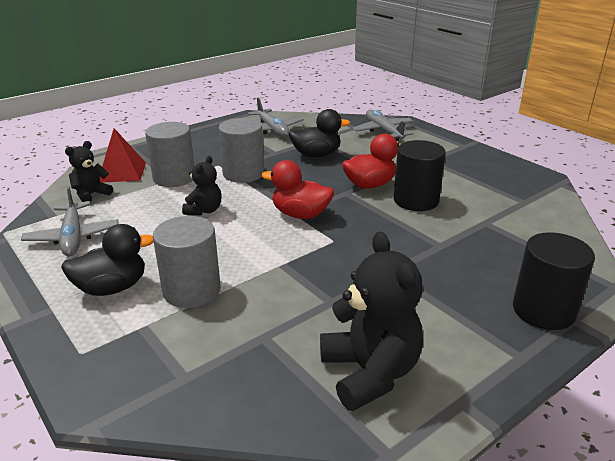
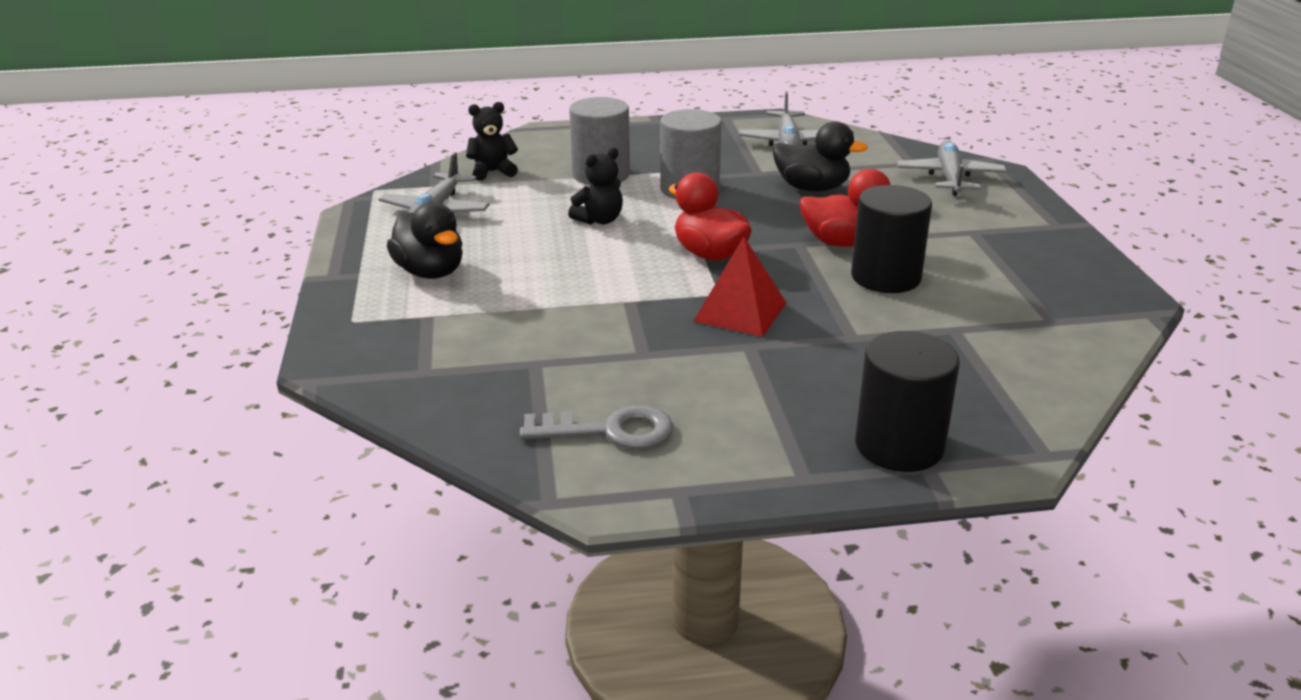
camera: 30 degrees right, 0 degrees up
(112, 288) = (430, 272): black duck -> black duck turned 45 degrees clockwise
(122, 172) = (548, 154): red pyramid -> red pyramid (740, 312)
(192, 290) = (505, 298): grey cylinder -> none
(370, 372) = (609, 431): black teddy bear -> grey key

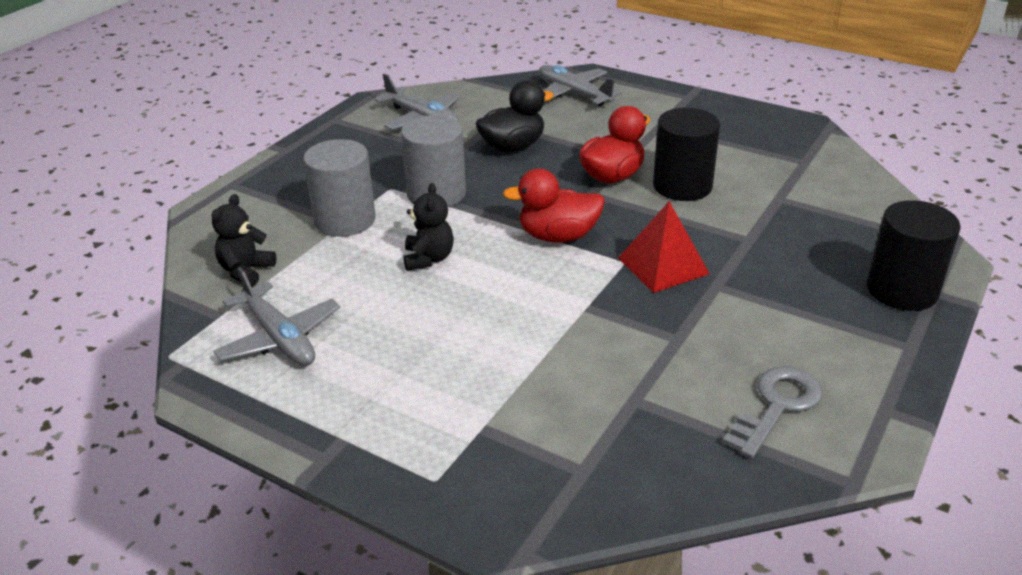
camera: 50 degrees left, 5 degrees up
(430, 272) = (399, 391): black duck -> none

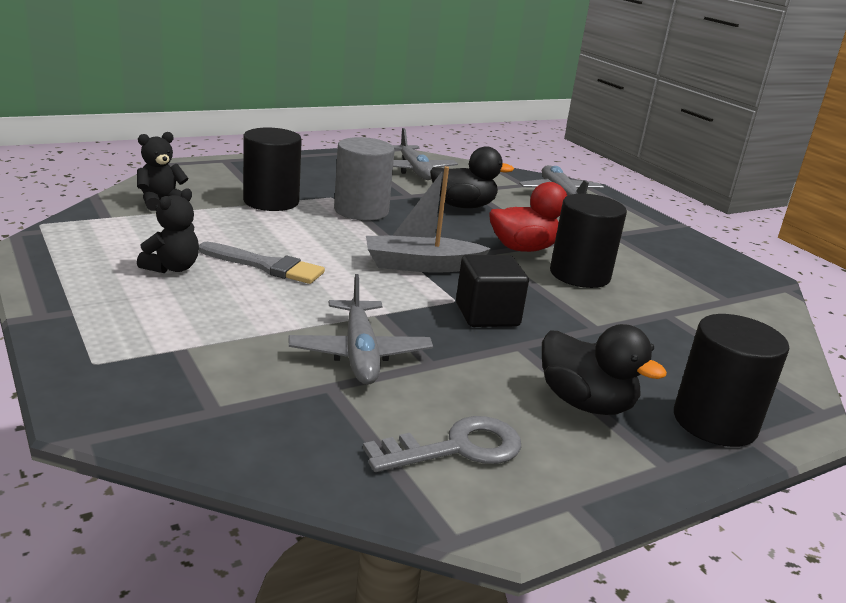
camera: 25 degrees right, 10 degrees down
(279, 338) = (124, 242): grey plane -> grey plane (360, 353)
(345, 220) = (271, 201): grey cylinder -> black cylinder
(428, 259) = (298, 241): black teddy bear -> black teddy bear (172, 268)
(437, 301) = (266, 266): none -> grey brush
(558, 236) = (421, 265): red duck -> grey boat
(663, 266) = (487, 315): red pyramid -> black cube
(812, 318) = (585, 403): none -> black duck

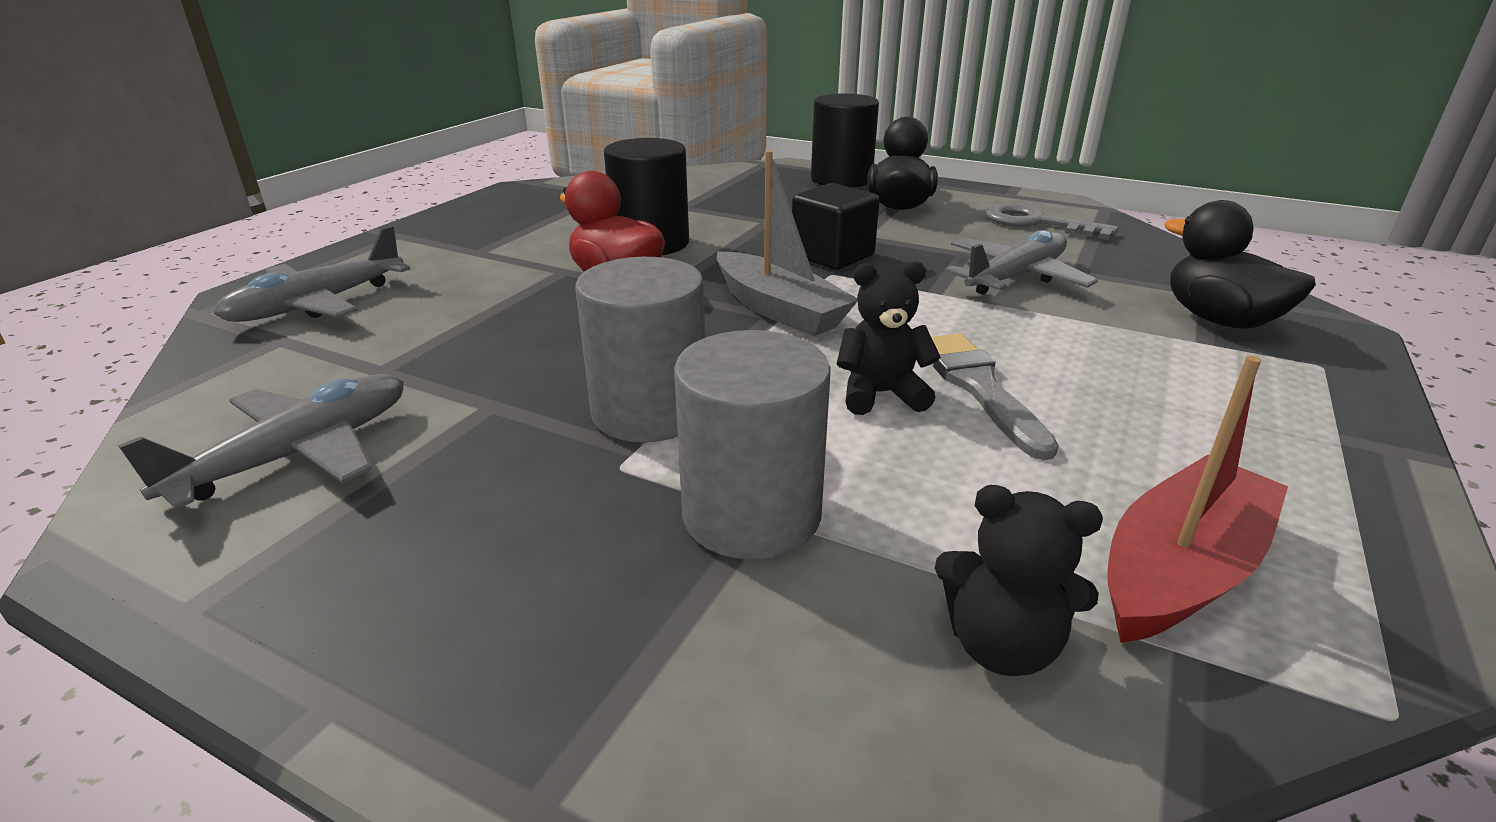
camera: 120 degrees left, 5 degrees up
(121, 233) = (1180, 570): none -> red boat
(172, 268) = (1132, 443): black teddy bear -> black teddy bear (881, 394)
(271, 201) = (751, 514): black cylinder -> grey cylinder
(463, 206) = (491, 349): black duck -> black duck (1219, 320)

